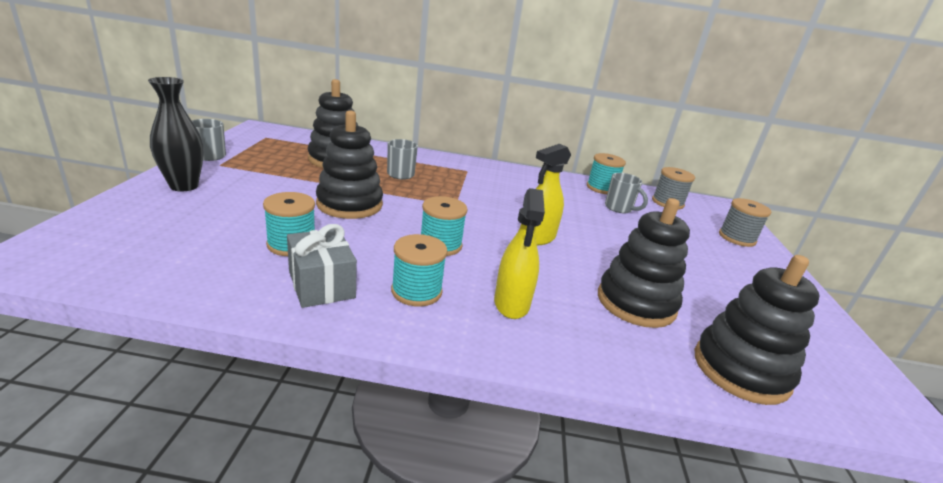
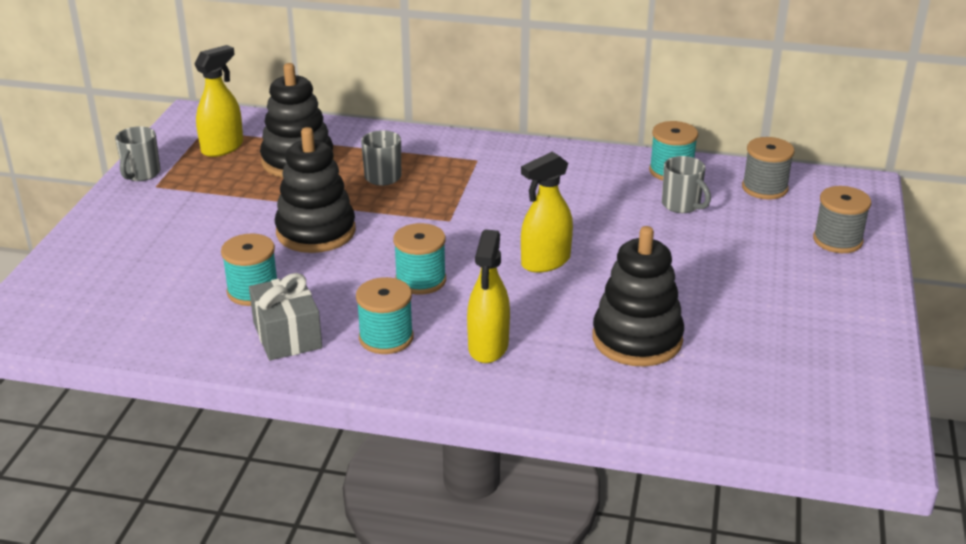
camera: 10 degrees right, 5 degrees up
(184, 186) = (124, 223): black vase -> none
(278, 147) = (222, 147): none -> yellow spray bottle
(740, 370) = (720, 407): black stacking toy -> none

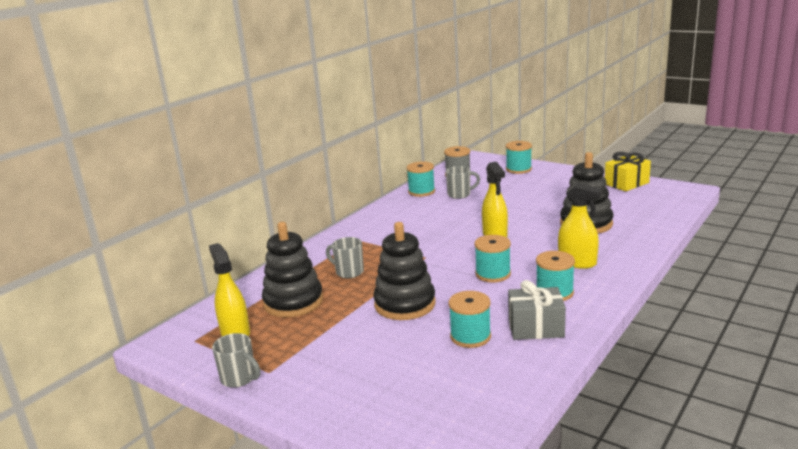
camera: 65 degrees left, 10 degrees down
(837, 240) = (518, 169): grey spool -> turquoise spool
(857, 366) = (626, 183): none -> yellow gift

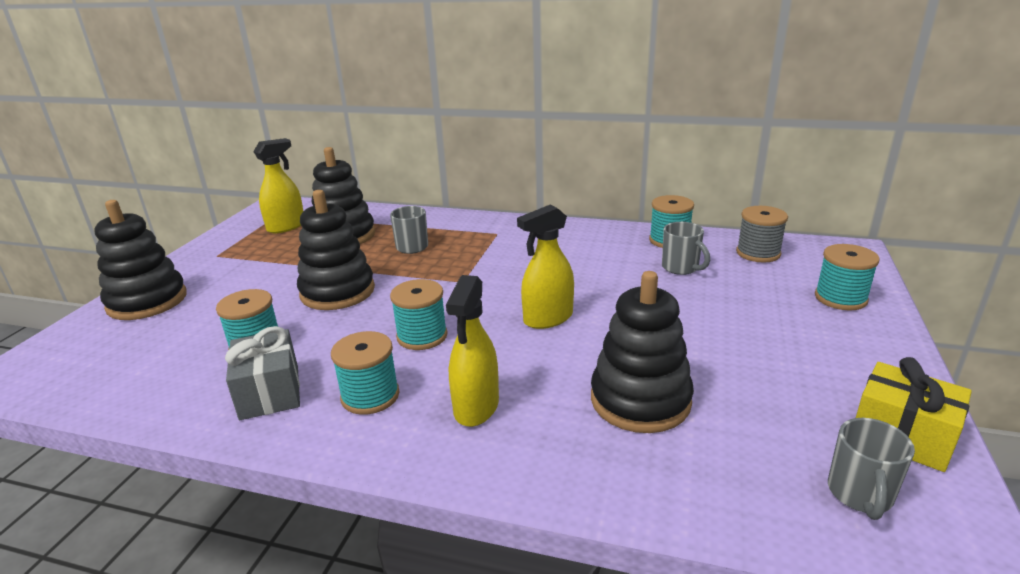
camera: 70 degrees right, 5 degrees up
(239, 378) = (209, 246): grey mug -> grey mug (860, 495)
(346, 404) = (147, 301): none -> black stacking toy

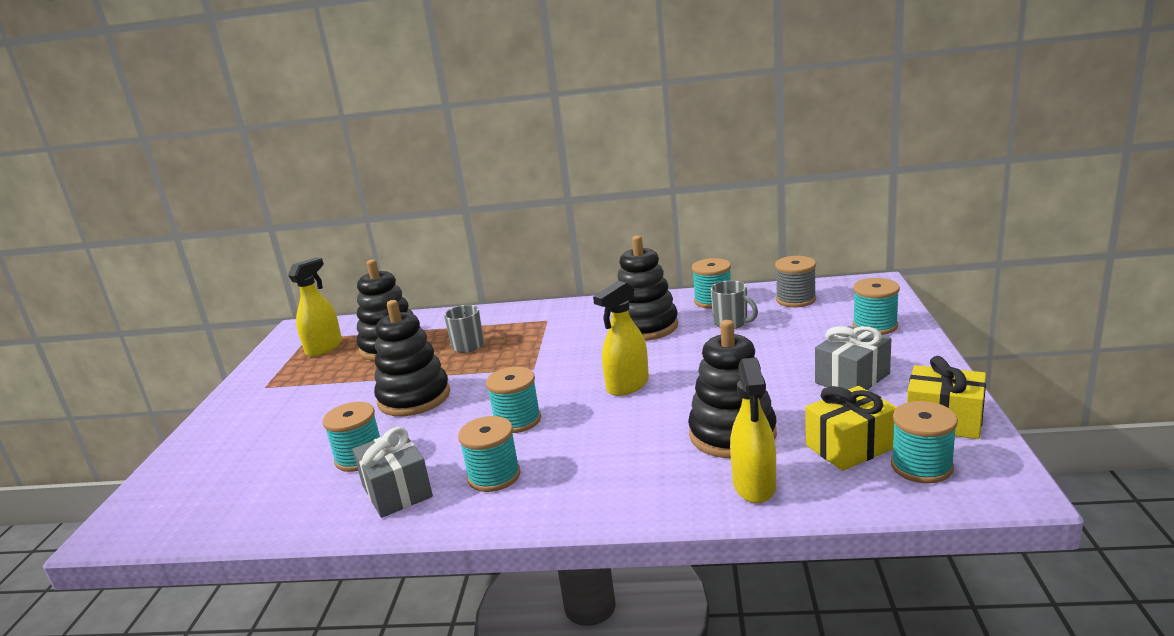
camera: 10 degrees left, 5 degrees down
(147, 301) = (218, 440): black stacking toy -> black stacking toy (645, 327)
(476, 407) = (594, 466): yellow spray bottle -> yellow spray bottle (754, 486)
(775, 446) = (850, 447): none -> yellow gift
(799, 357) = (852, 378): none -> grey gift
(860, 495) = (921, 466): grey mug -> turquoise spool

